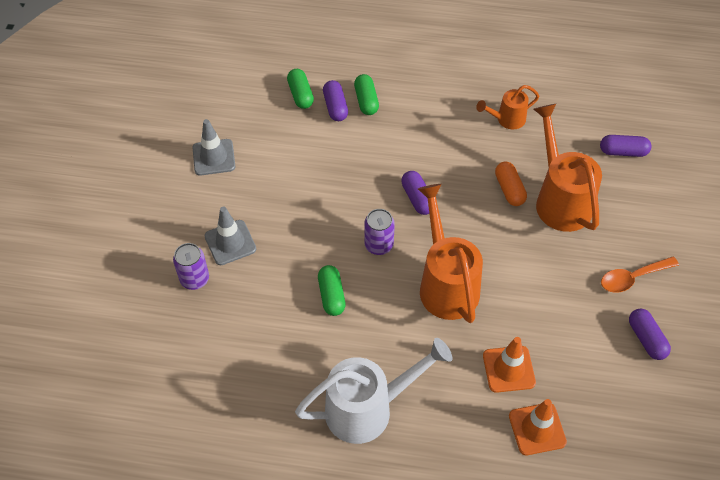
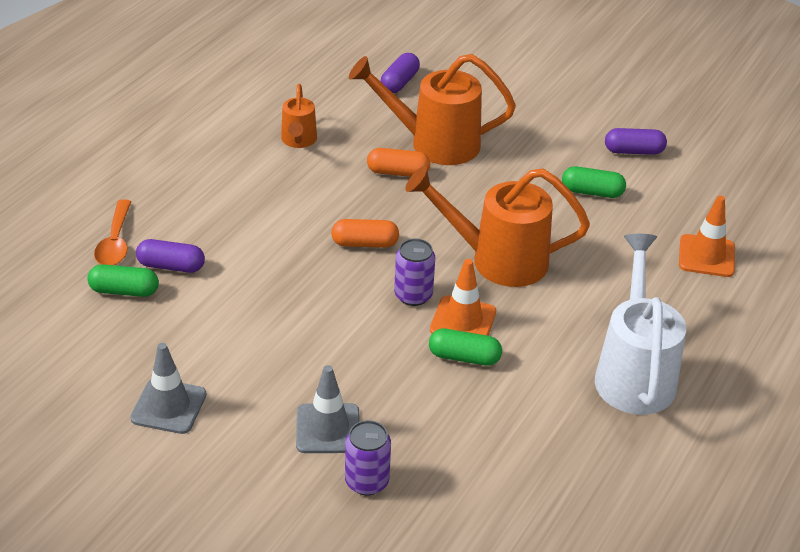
camera: 70 degrees left, 15 degrees down
(366, 101) = (183, 237): green capsule -> green capsule (592, 192)
(417, 198) = (365, 243): purple capsule -> orange capsule
(508, 369) = (628, 251): orange traffic cone -> orange traffic cone (463, 321)
(632, 278) = (559, 133): orange spoon -> orange spoon (115, 242)

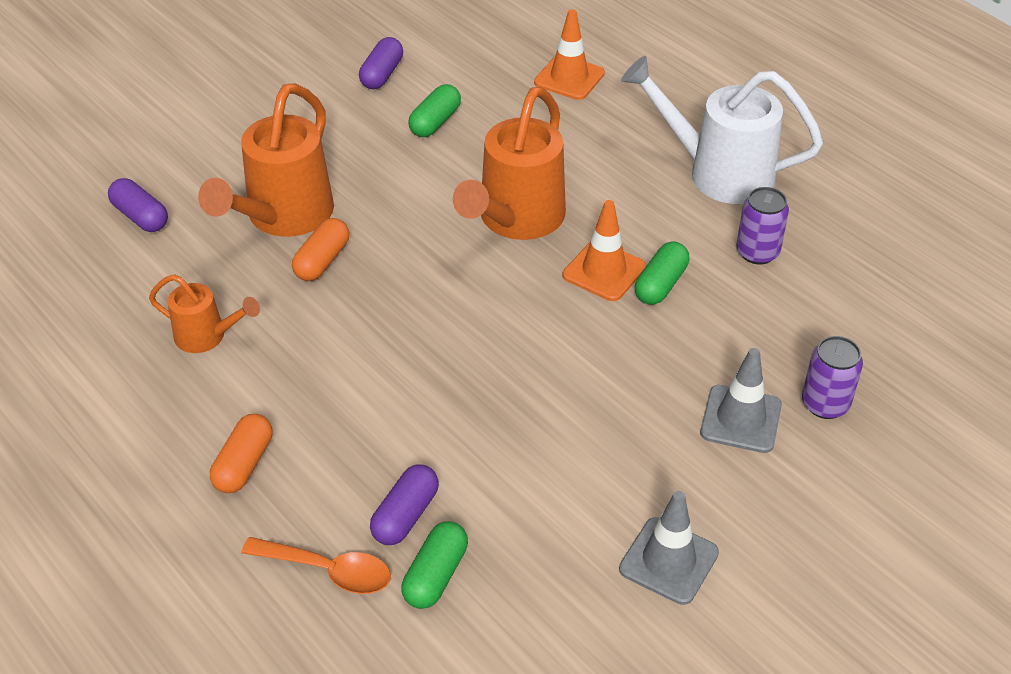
camera: 70 degrees left, 5 degrees up
(365, 243) = (441, 320): orange capsule -> orange capsule (244, 464)
(413, 295) = (548, 300): purple can -> purple can (757, 252)

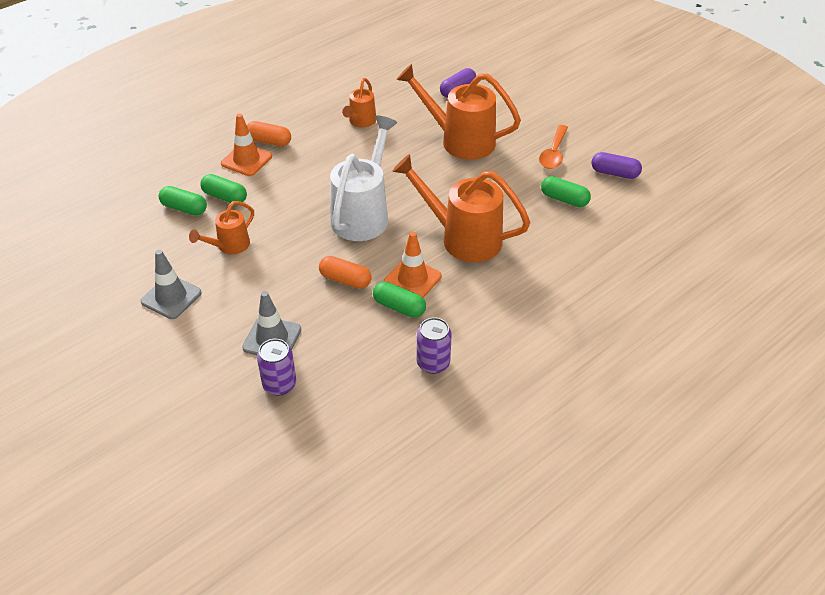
camera: 90 degrees right, 0 degrees up
(322, 261) = (421, 158): orange capsule -> orange capsule (345, 280)
(328, 571) = (196, 172): orange spoon -> orange spoon (553, 153)
(405, 515) = (225, 197): purple capsule -> green capsule
(539, 494) = (229, 246): none -> orange watering can
(569, 78) = (632, 267): orange traffic cone -> orange traffic cone (246, 160)
(718, 173) = (525, 348): white watering can -> white watering can (363, 214)

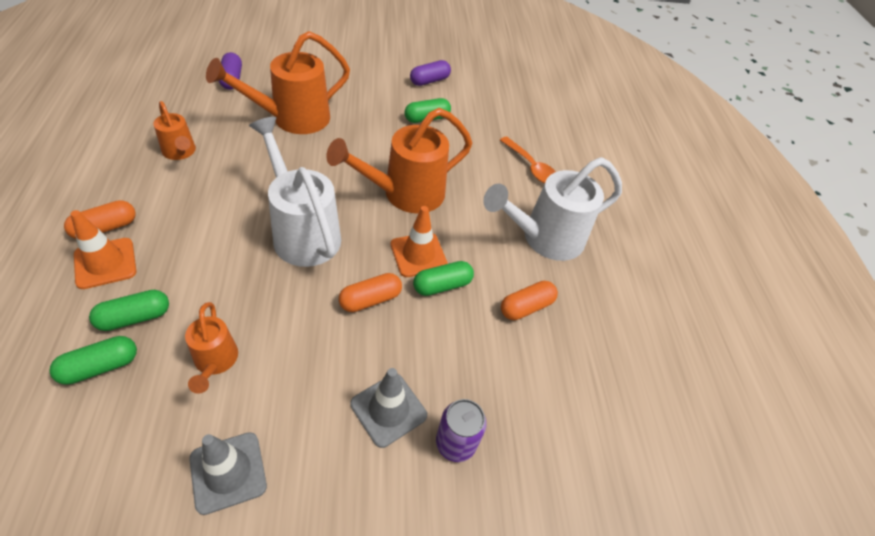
camera: 60 degrees left, 5 degrees up
(433, 363) = (526, 307): purple can -> orange capsule
(520, 339) = (545, 238): none -> white watering can
(553, 153) = (373, 89): orange spoon -> orange spoon (531, 167)

